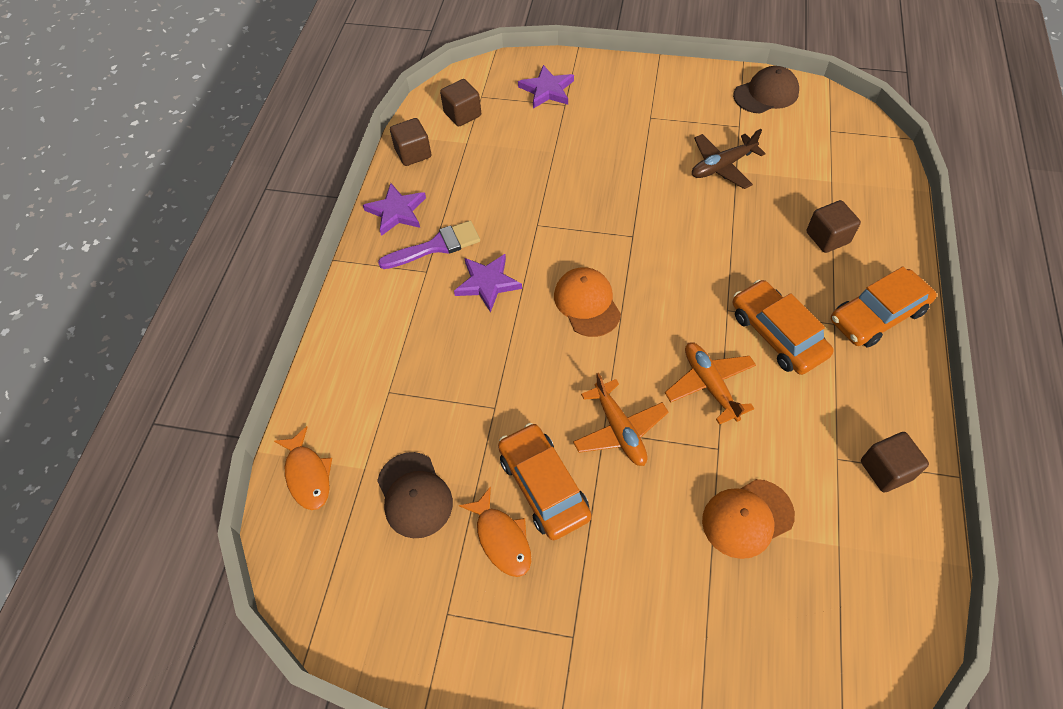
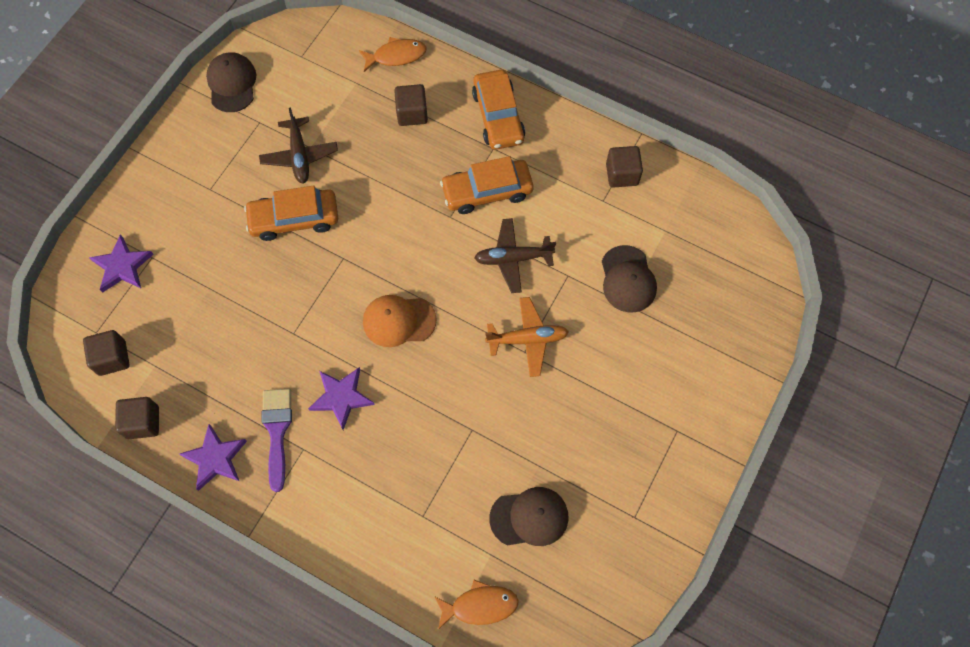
camera: 75 degrees left, 10 degrees up
(501, 538) = (588, 458): orange fish -> orange fish (396, 56)
(543, 486) = (556, 413): orange car -> orange car (294, 219)
(710, 385) = (513, 258): orange plane -> brown plane
(747, 518) = (628, 279): orange cap -> brown cap

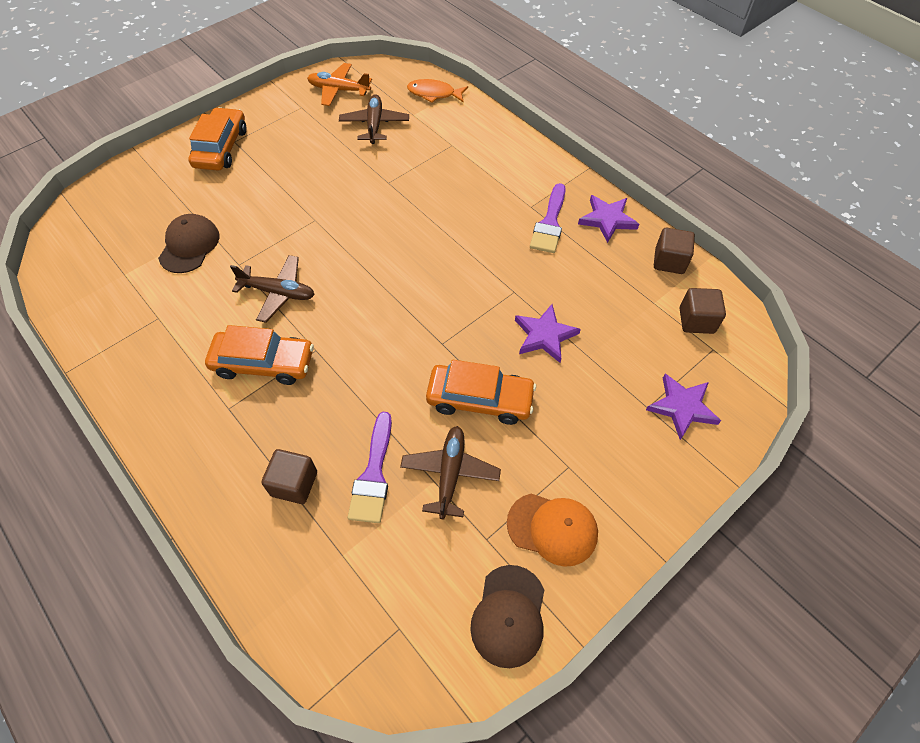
camera: 160 degrees left, 10 degrees down
(341, 397) = (486, 231): purple star -> purple star (544, 335)
(357, 137) = (373, 474): none -> purple brush
(396, 56) = (272, 579): orange fish -> none
(399, 321) = (411, 273): orange cap -> orange cap (552, 528)
(498, 116) = (199, 445): orange car -> orange car (221, 148)
(527, 339) = (307, 227): orange plane -> orange plane (339, 90)
(529, 517) = (374, 125): brown cap -> brown plane
(622, 174) = (120, 336): brown cube -> none

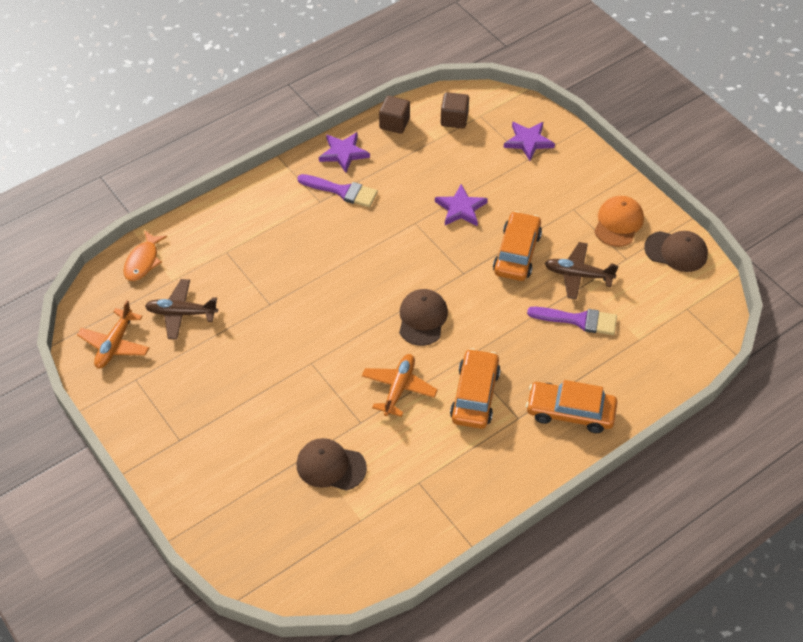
camera: 85 degrees left, 5 degrees down
(221, 148) = (188, 451): orange car -> orange car (570, 412)
(278, 293) = (399, 388): brown plane -> orange plane
(294, 484) = (585, 369): brown cube -> none
(372, 307) = (422, 318): none -> brown cap

